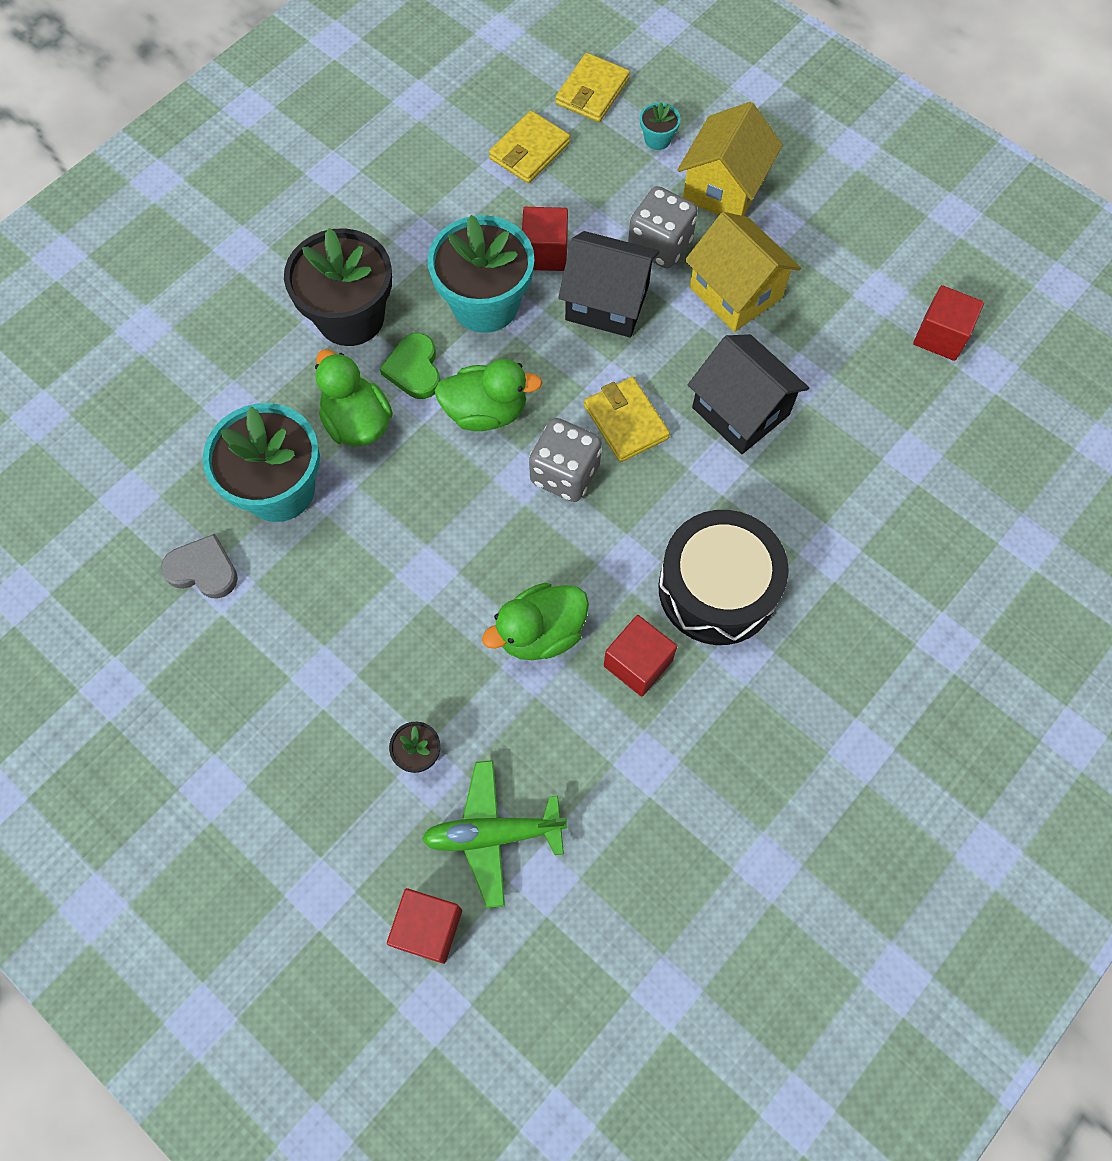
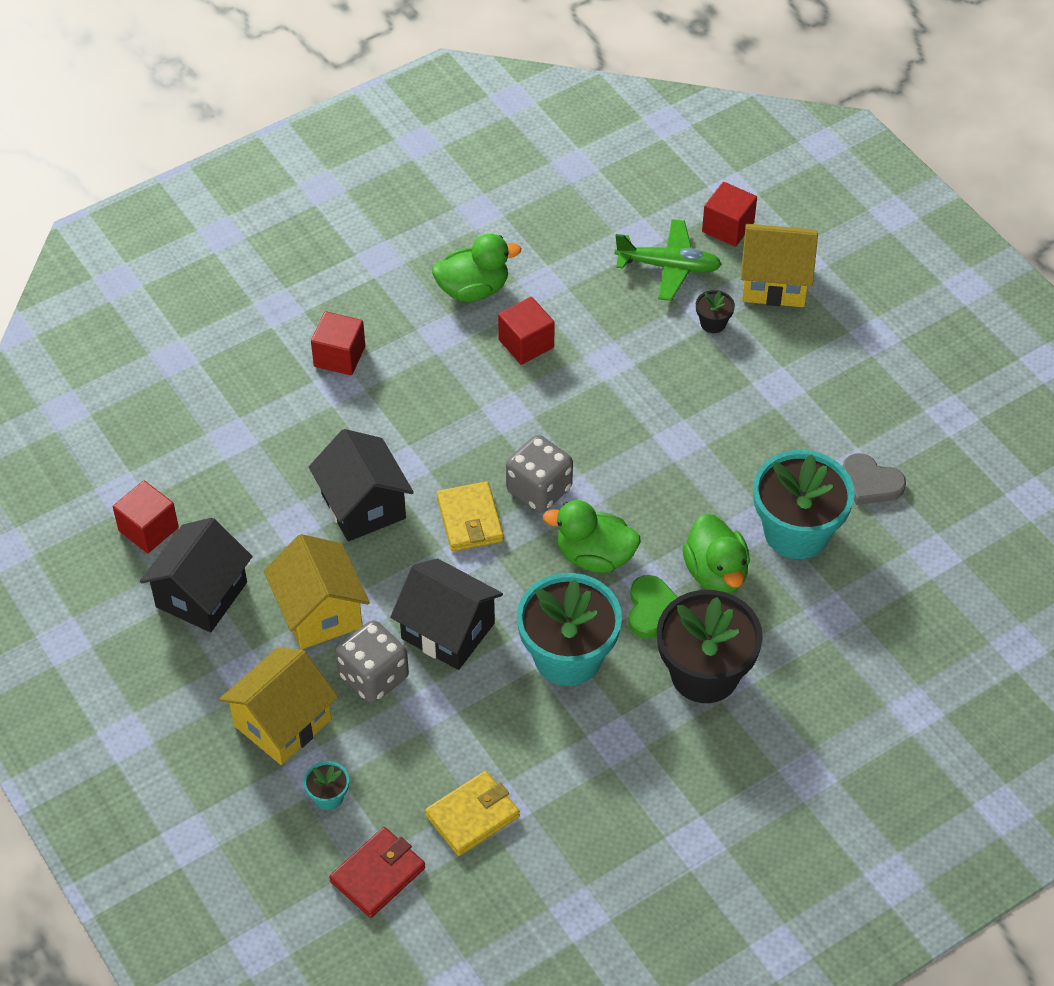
camera: 165 degrees left, 15 degrees down
(350, 843) = (774, 282): none -> yellow house
(540, 633) = (597, 379): green duck -> green duck (473, 289)
(545, 253) = (492, 695): red cube -> red cube (339, 356)
(592, 91) = (378, 875): yellow wallet -> red wallet
(717, 588) = (442, 379): black drum -> none
(854, 284) = (201, 594): none -> black house

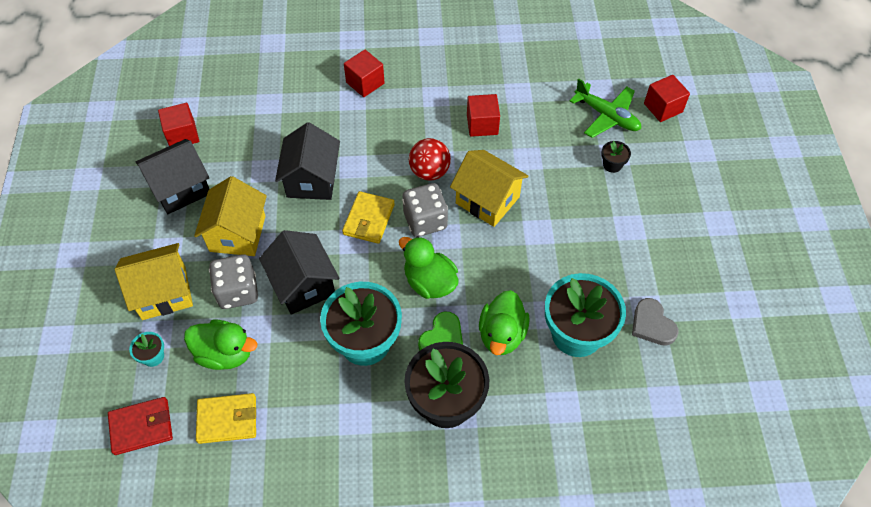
camera: 30 degrees right, 5 degrees up
(473, 289) = (473, 77): green duck -> green duck (225, 353)
(502, 429) = (429, 172): none -> red ball
(774, 282) = (672, 156): yellow house -> yellow house (487, 200)

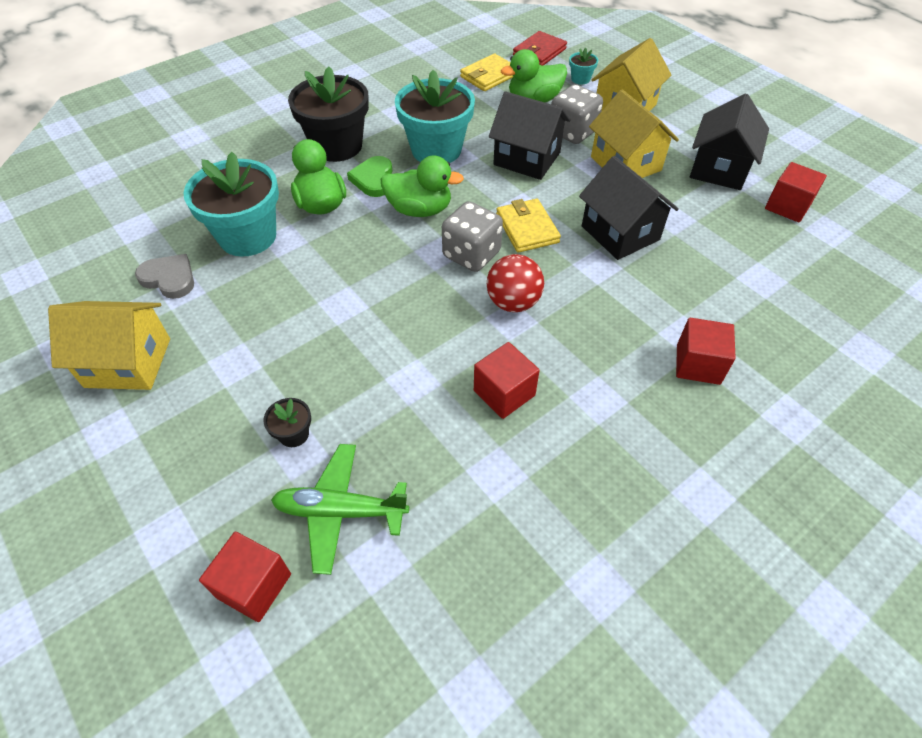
camera: 145 degrees right, 5 degrees down
(487, 200) = (423, 307): yellow house -> yellow house (128, 362)

